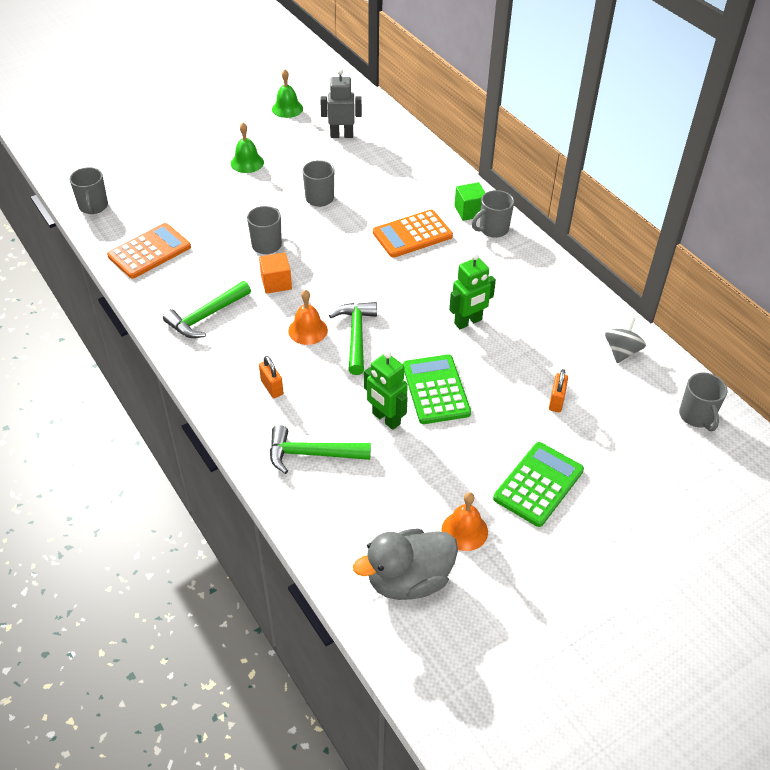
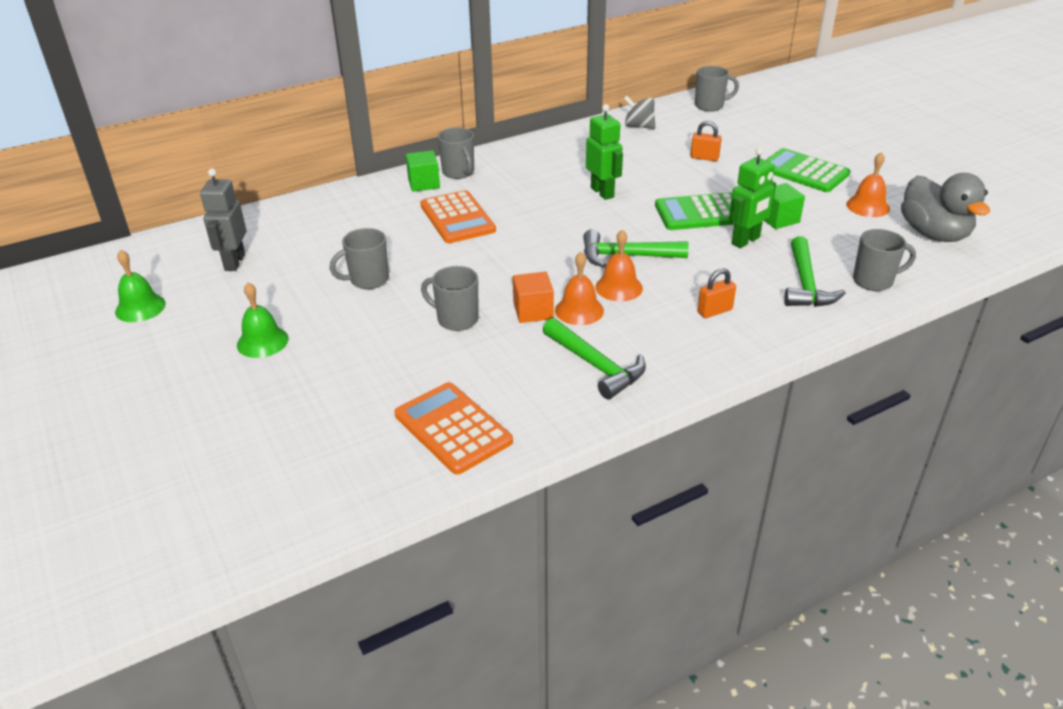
camera: 85 degrees left, 10 degrees down
(93, 207) = (319, 506): grey mug -> grey mug (874, 281)
(276, 307) = (579, 310): none -> orange bell
(429, 449) = (778, 219): none -> green cube

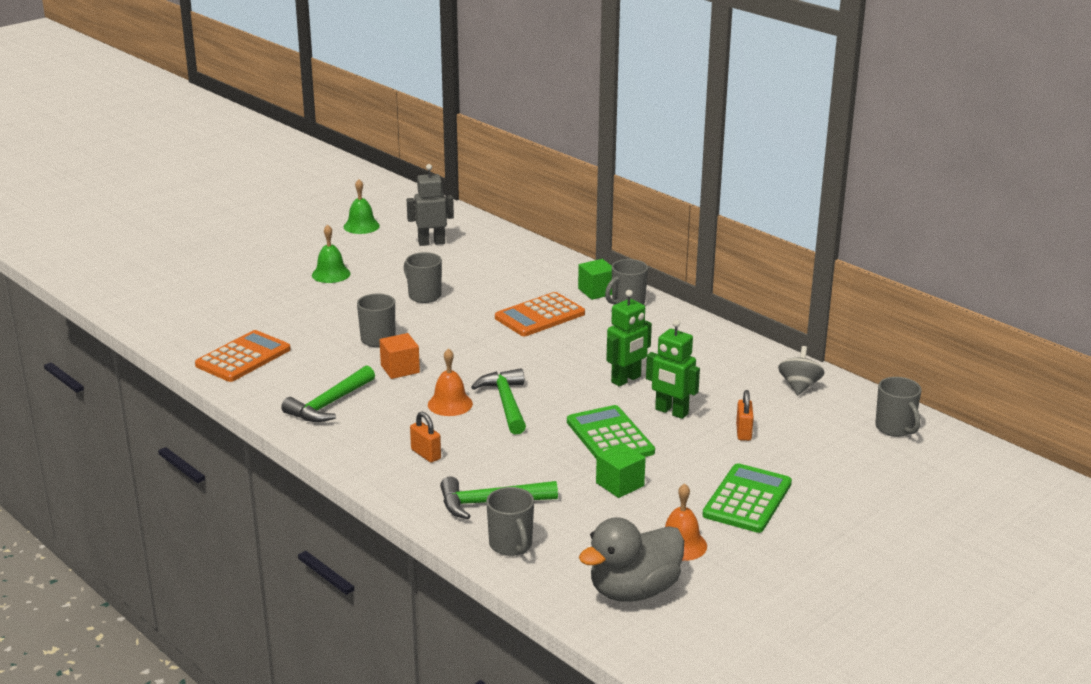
camera: 75 degrees right, 10 degrees down
(579, 310) = (407, 389): orange bell -> none
(746, 241) = (563, 466): green robot -> green robot (671, 412)

